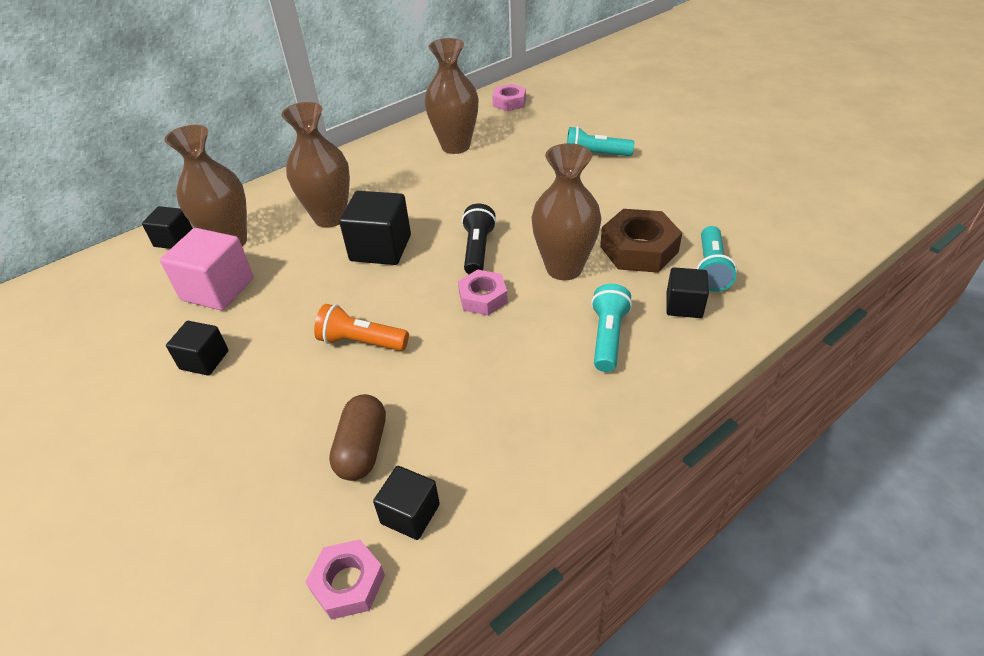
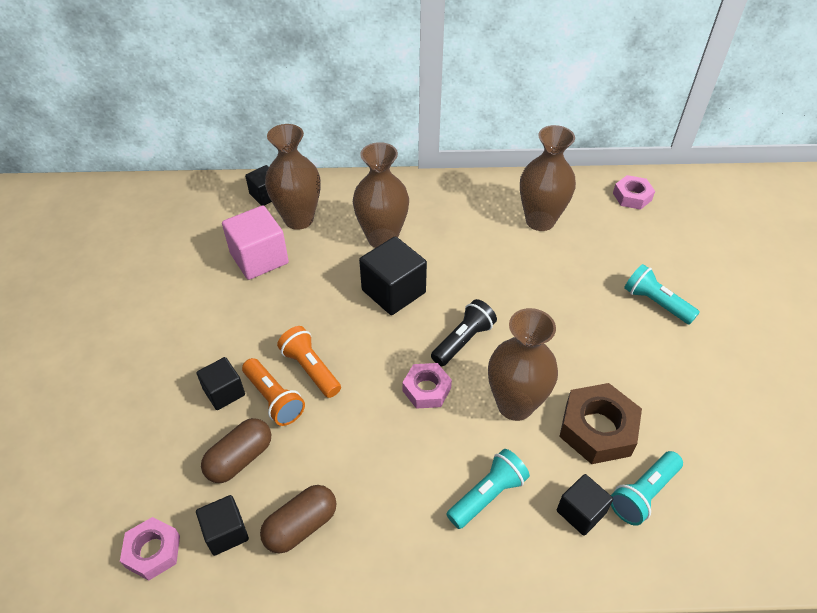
camera: 35 degrees right, 5 degrees up
(204, 360) = (207, 315): black cube -> black cube (224, 392)
(348, 384) = (274, 399): none -> orange flashlight
(478, 459) = (301, 526): none -> brown capsule

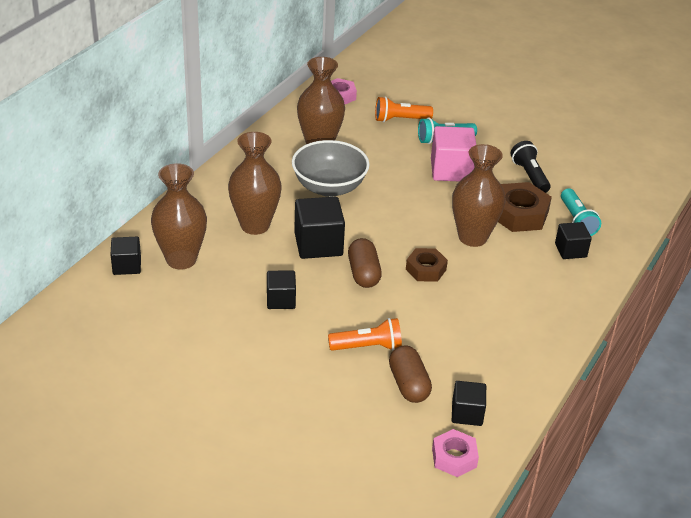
camera: 60 degrees left, 10 degrees down
(224, 392) = (337, 371): black cube -> black cube (281, 300)
(259, 258) = (205, 299): pink cube -> pink cube (451, 170)
(301, 526) = (490, 374): brown capsule -> brown capsule (363, 273)
(311, 369) = (356, 317): orange flashlight -> orange flashlight (400, 119)
(426, 389) = (426, 269): pink nut -> brown nut
(463, 341) = (398, 233): black flashlight -> black flashlight (529, 176)
(484, 258) = (329, 187): none -> grey bowl
(487, 495) = (530, 281): turquoise flashlight -> none

